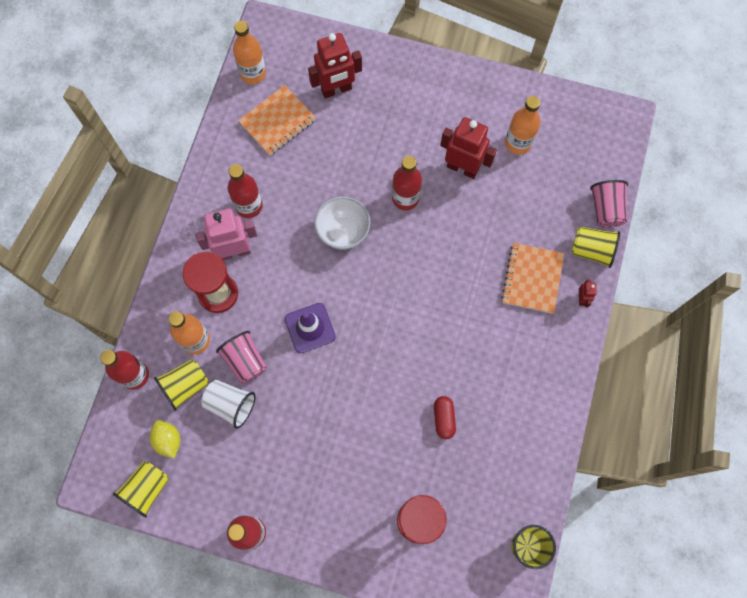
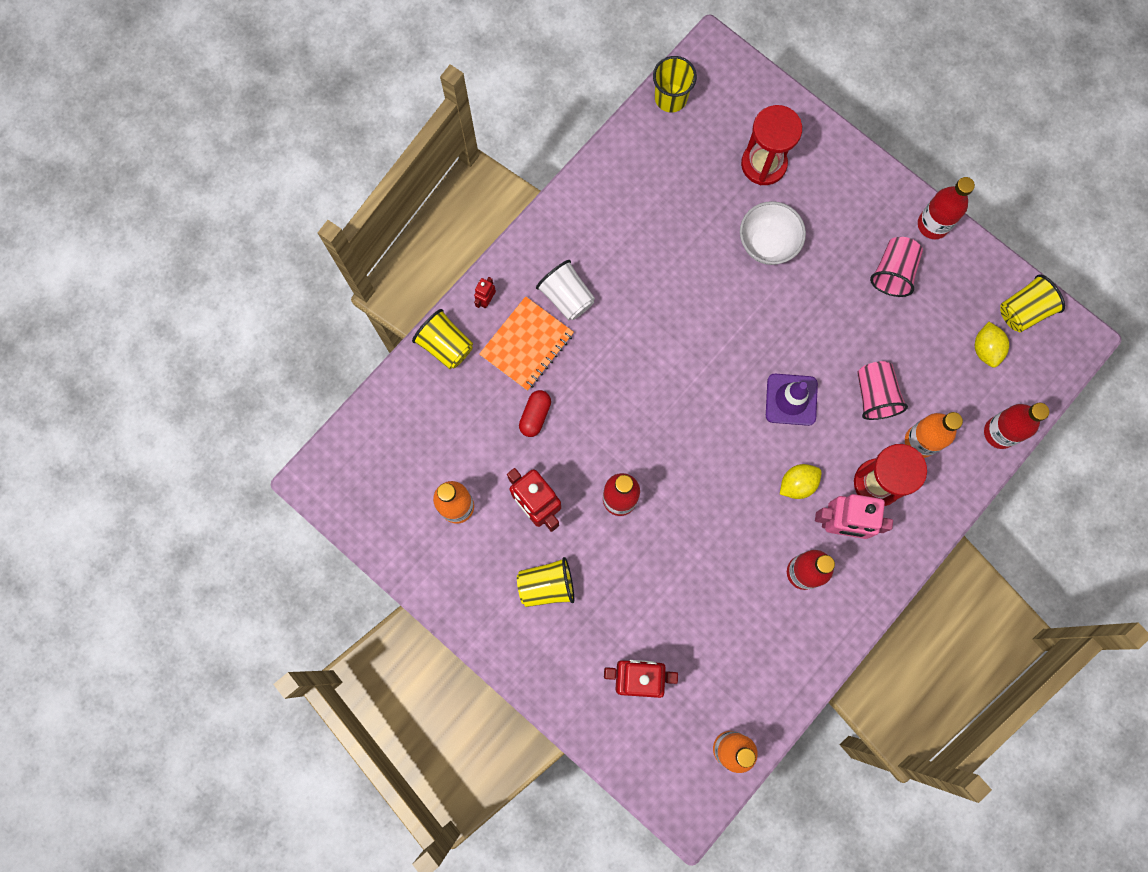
camera: 155 degrees left, 5 degrees up
(185, 386) = (949, 397): yellow cup -> yellow cup (546, 585)
(231, 404) = (907, 356): white cup -> white cup (567, 297)
(277, 121) = (726, 667): orange notebook -> none
(279, 266) = (797, 484): none -> yellow lemon
(343, 232) = (708, 491): white bowl -> white bowl (767, 244)
(444, 418) = (693, 245): red capsule -> red capsule (535, 415)
(606, 209) = (403, 383): pink cup -> pink cup (893, 272)

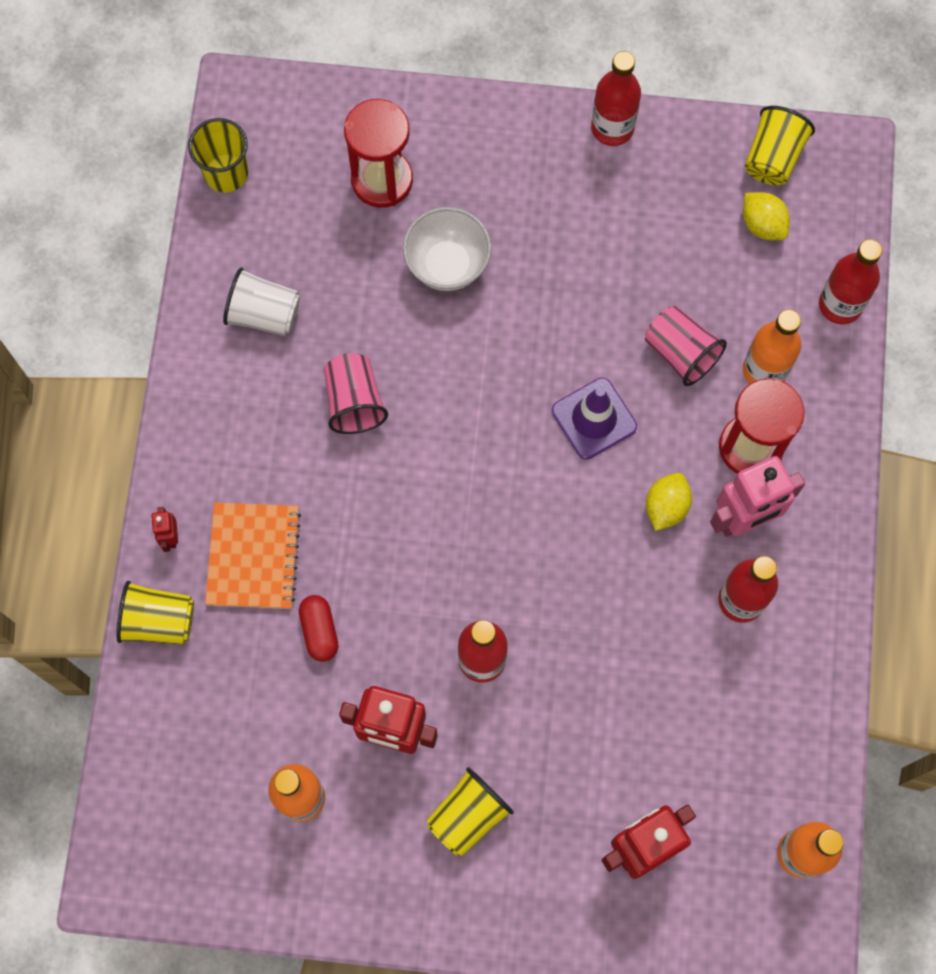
camera: 35 degrees left, 5 degrees down
(567, 297) = (262, 472): white cup -> white cup (264, 314)
(893, 272) = (606, 207): pink cup -> pink cup (354, 402)

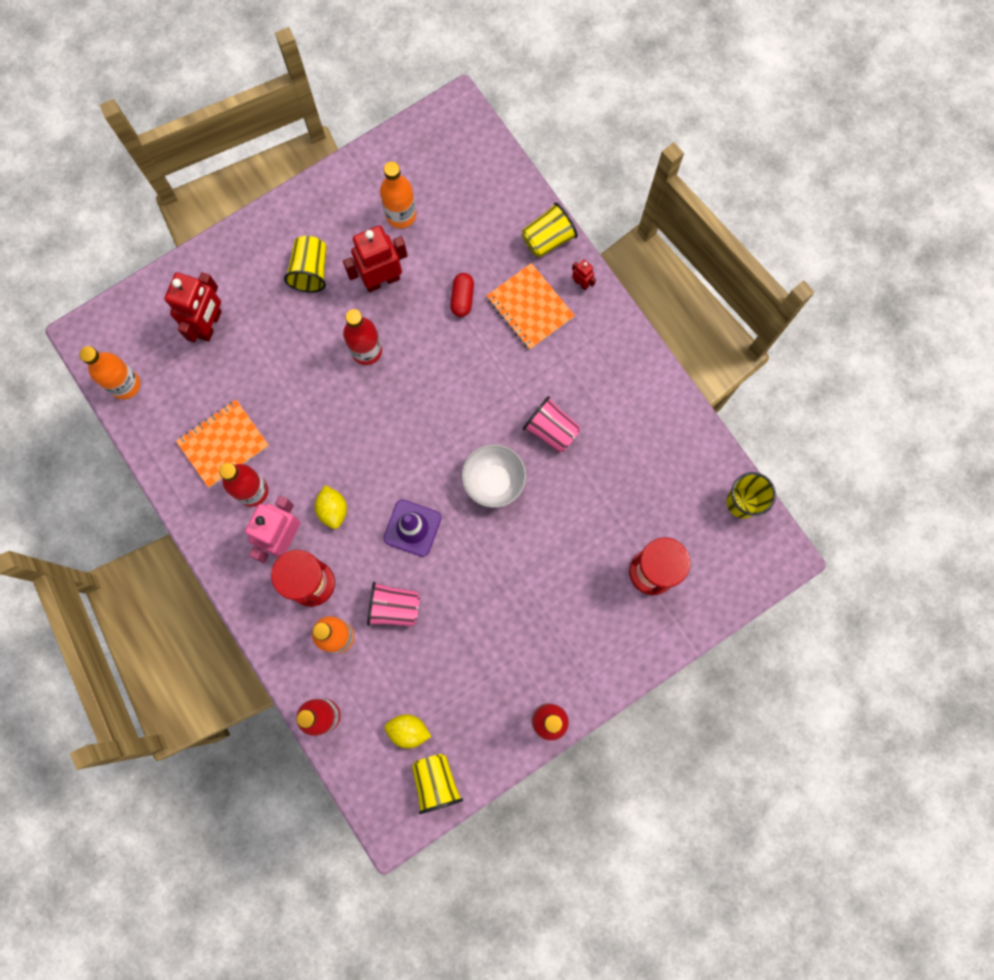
camera: 140 degrees right, 5 degrees up
(264, 314) = (644, 438): white cup -> none
(319, 631) = (462, 298): red capsule -> red capsule turned 60 degrees clockwise
(447, 265) = (569, 551): white bowl -> white bowl (494, 482)
(734, 682) = (223, 444): none -> orange notebook

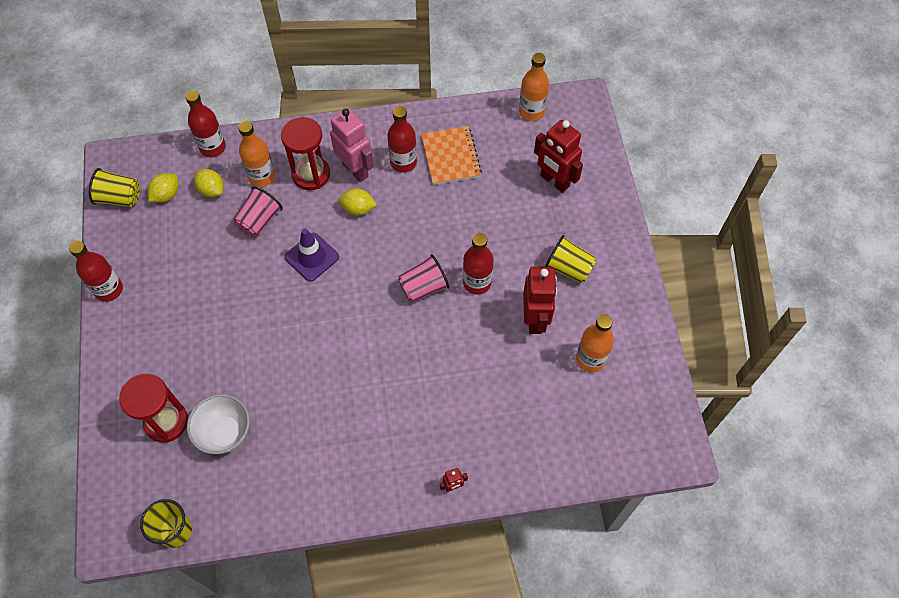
camera: 115 degrees right, 15 degrees down
(380, 683) = (211, 190): none -> yellow lemon
(462, 298) = (487, 376): red capsule -> none
(494, 482) = (314, 332): white bowl -> white bowl (225, 433)
(530, 307) = (451, 429): orange notebook -> none
(548, 239) = (511, 476): yellow cup -> none
(551, 430) = (331, 396): pink cup -> pink cup (423, 287)

